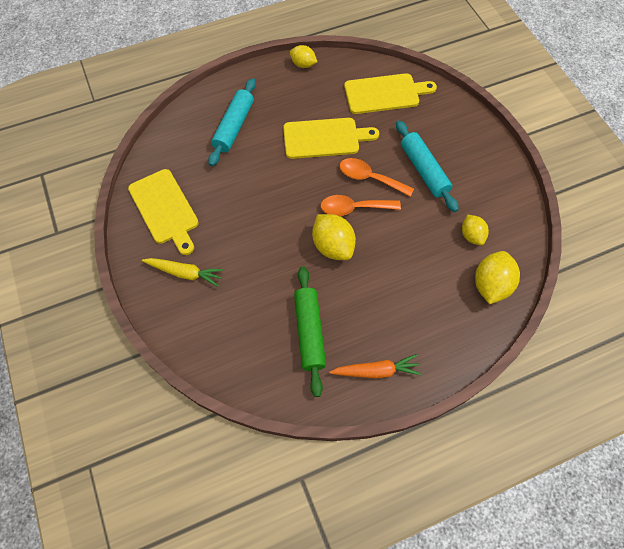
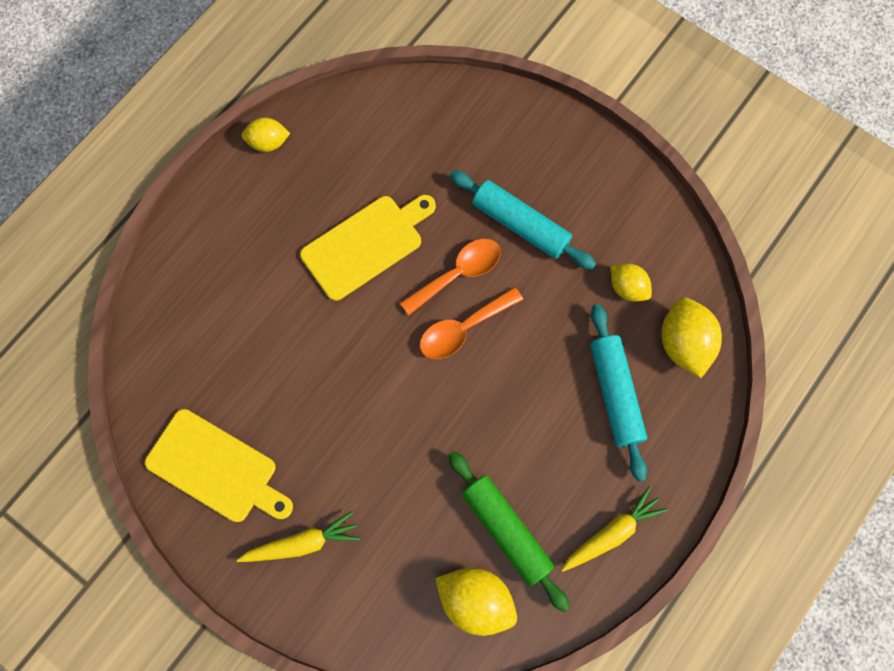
camera: 30 degrees left, 10 degrees up
(234, 127) = (232, 293): turquoise rolling pin -> turquoise rolling pin (615, 393)
(333, 246) = (467, 397): yellow lemon -> yellow lemon (475, 600)
(369, 178) = (458, 273): orange spoon -> orange spoon turned 150 degrees clockwise
(376, 371) = (611, 533): orange carrot -> yellow carrot
(385, 94) = (407, 132): yellow cutting board -> none

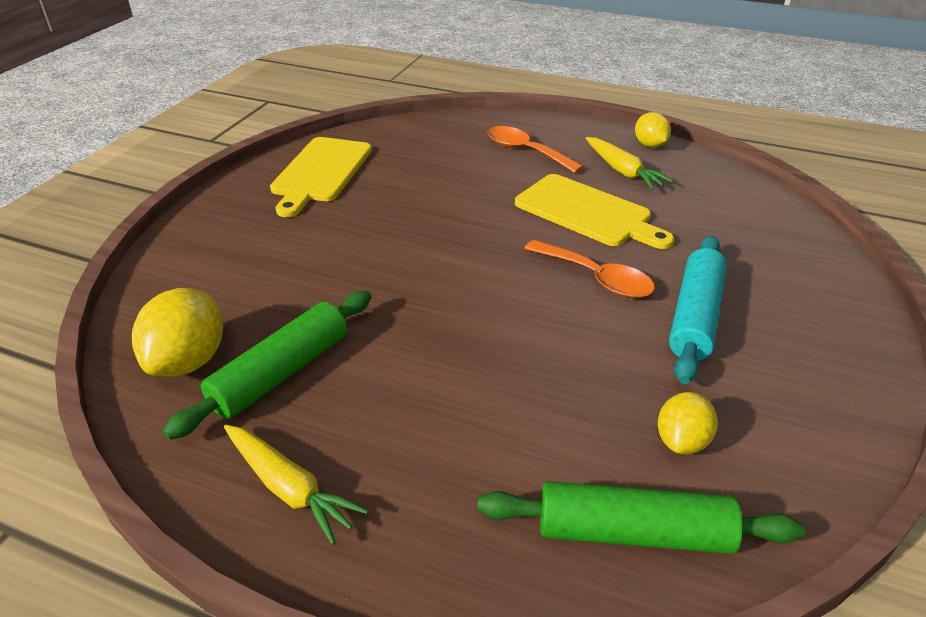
camera: 75 degrees right, 35 degrees down
(302, 543) = (253, 228): yellow carrot -> yellow carrot (622, 171)
(463, 329) = (530, 293): orange spoon -> orange spoon (525, 151)
(615, 393) = (508, 454): turquoise rolling pin -> none
(683, 343) = (633, 533): yellow lemon -> green rolling pin

